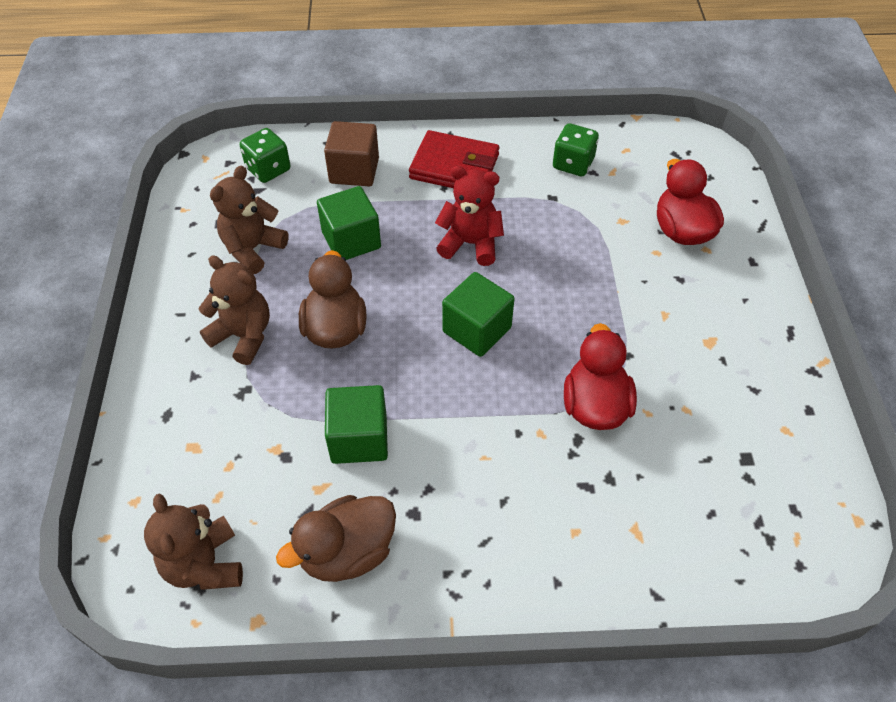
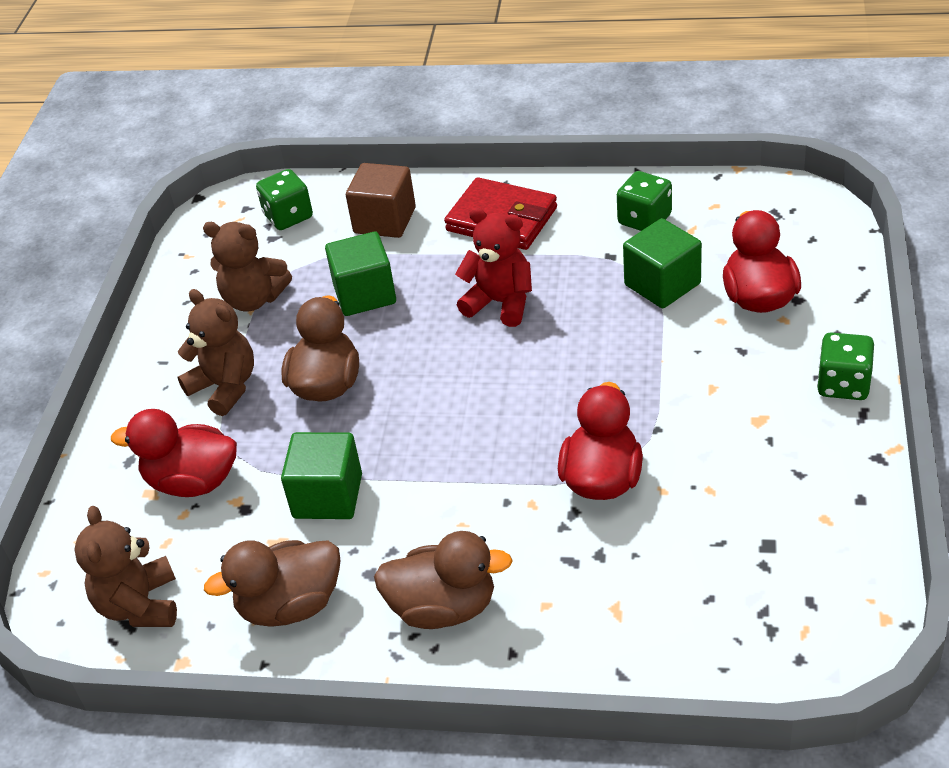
camera: 15 degrees right, 10 degrees down
(231, 432) = (192, 482): none -> red duck
(253, 249) = (254, 299): brown teddy bear -> brown teddy bear turned 120 degrees counterclockwise
(477, 330) = (485, 393): green cube -> green cube (662, 284)
(487, 542) = (443, 608): none -> brown duck
(768, 306) = (843, 384): none -> green dice

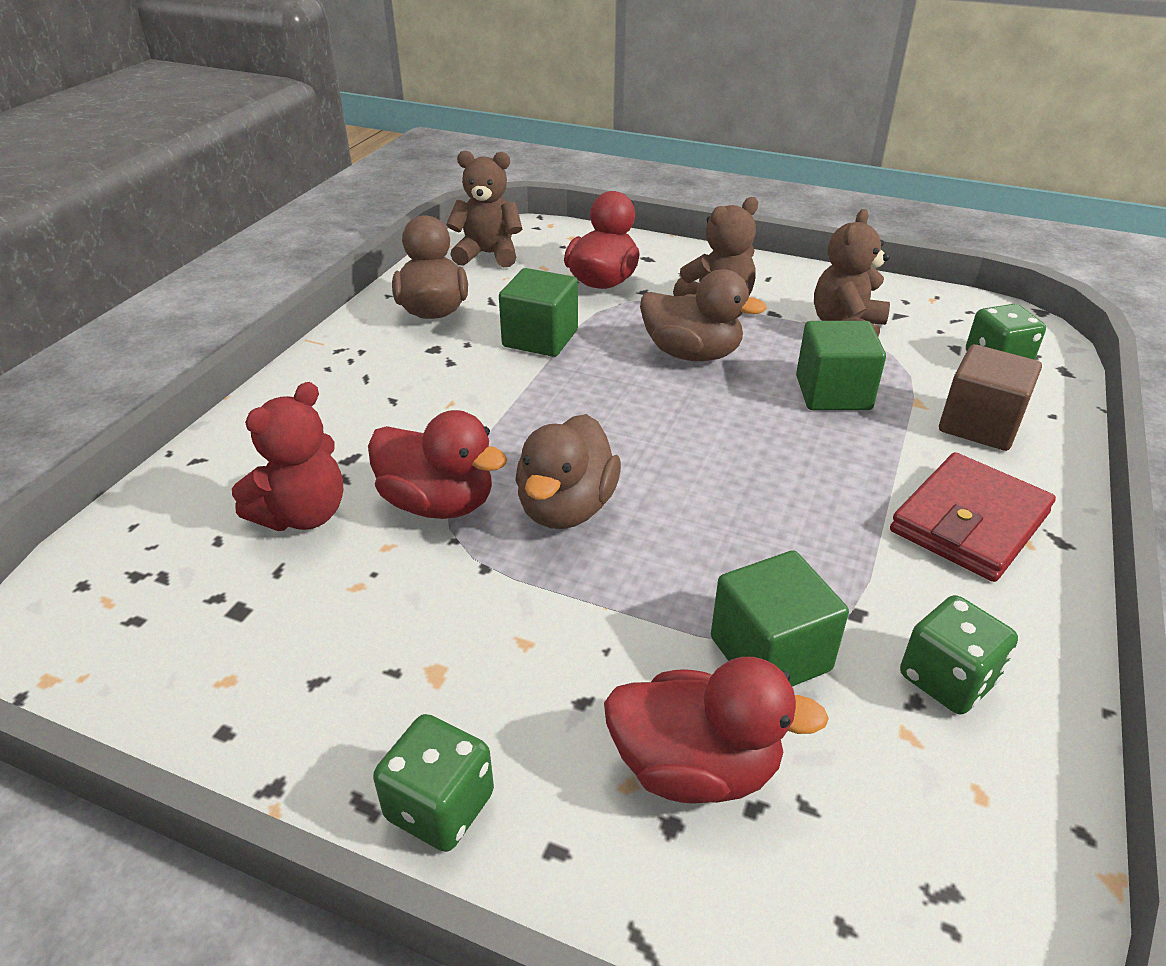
camera: 100 degrees right, 5 degrees down
(443, 608) = (363, 378): brown duck -> brown duck (566, 508)
(500, 303) = (782, 487): red teddy bear -> red teddy bear (303, 515)

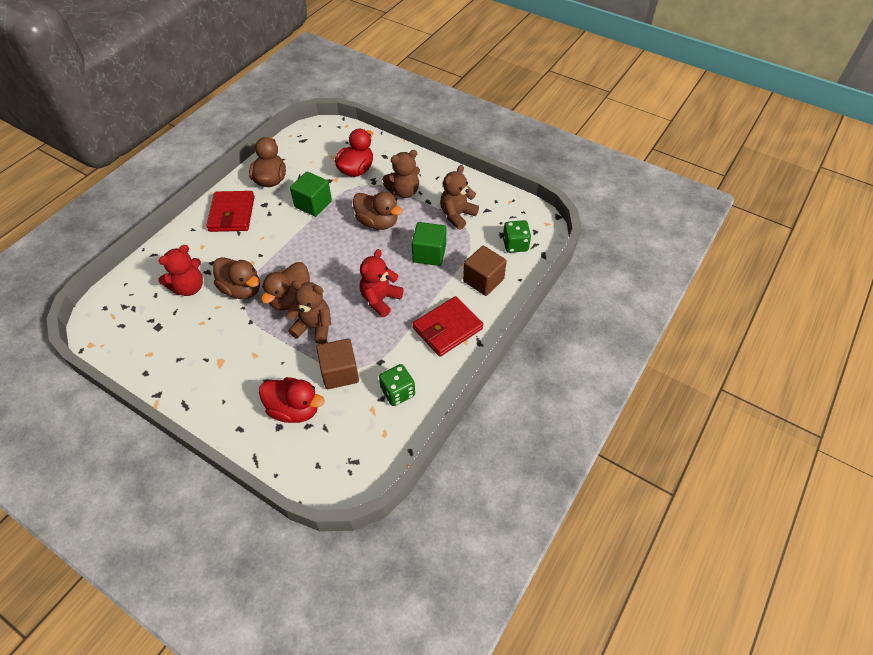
camera: 10 degrees right, 15 degrees up
(367, 370) = (232, 214): none -> red wallet
(438, 503) = (242, 289): red duck -> brown duck
(440, 806) = (208, 409): green dice -> none
(488, 254) = (308, 144): brown teddy bear -> brown teddy bear (314, 327)
(770, 653) = (340, 373): green cube -> brown cube
(779, 485) = (380, 299): none -> red teddy bear

